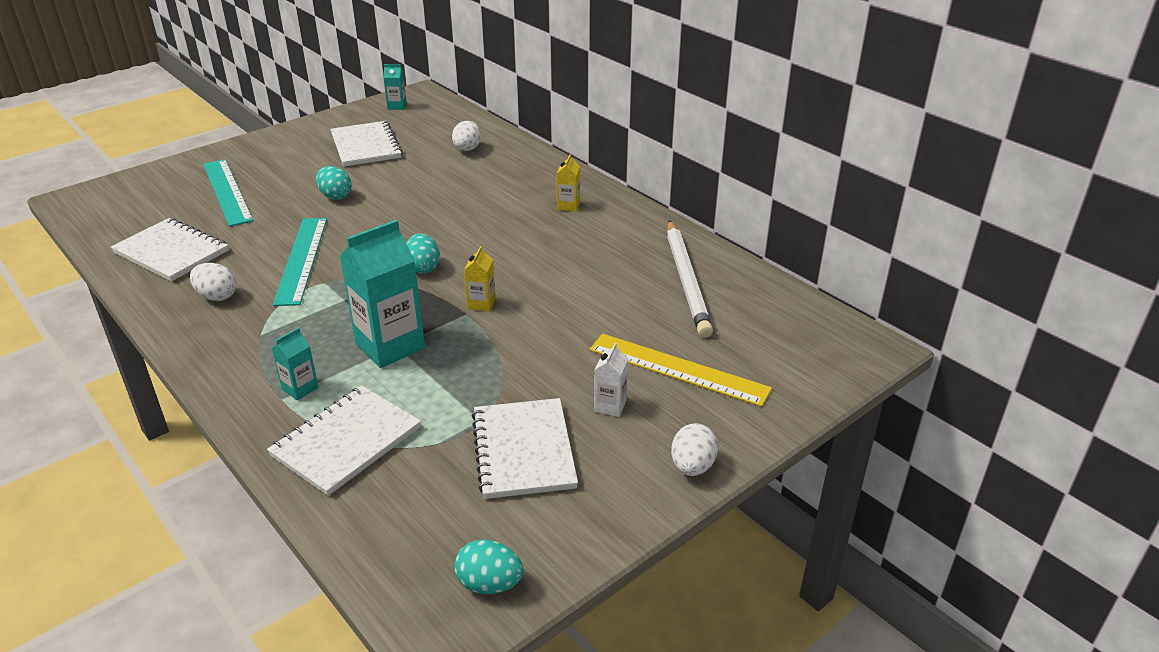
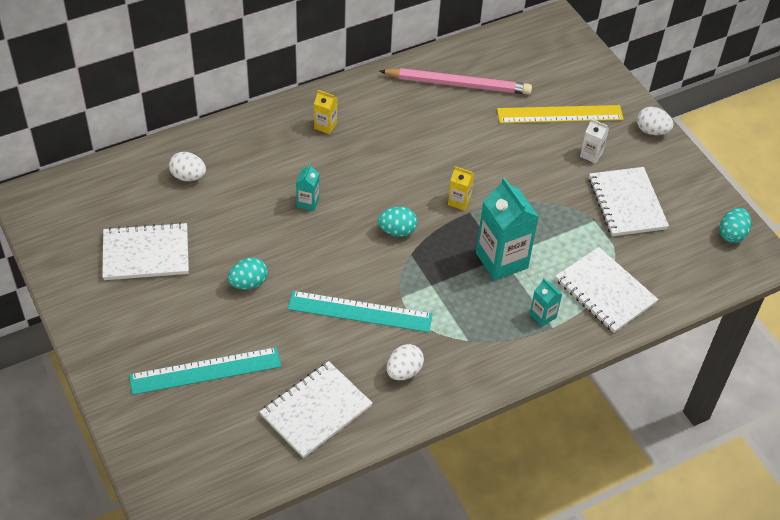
camera: 80 degrees left, 15 degrees up
(397, 106) = (54, 220): turquoise carton -> turquoise carton (308, 202)
(523, 450) = (626, 203): white notebook -> white notebook turned 75 degrees clockwise
(678, 369) = (560, 114): yellow ruler -> yellow ruler turned 45 degrees clockwise
(686, 280) = (458, 84): white pencil -> pink pencil

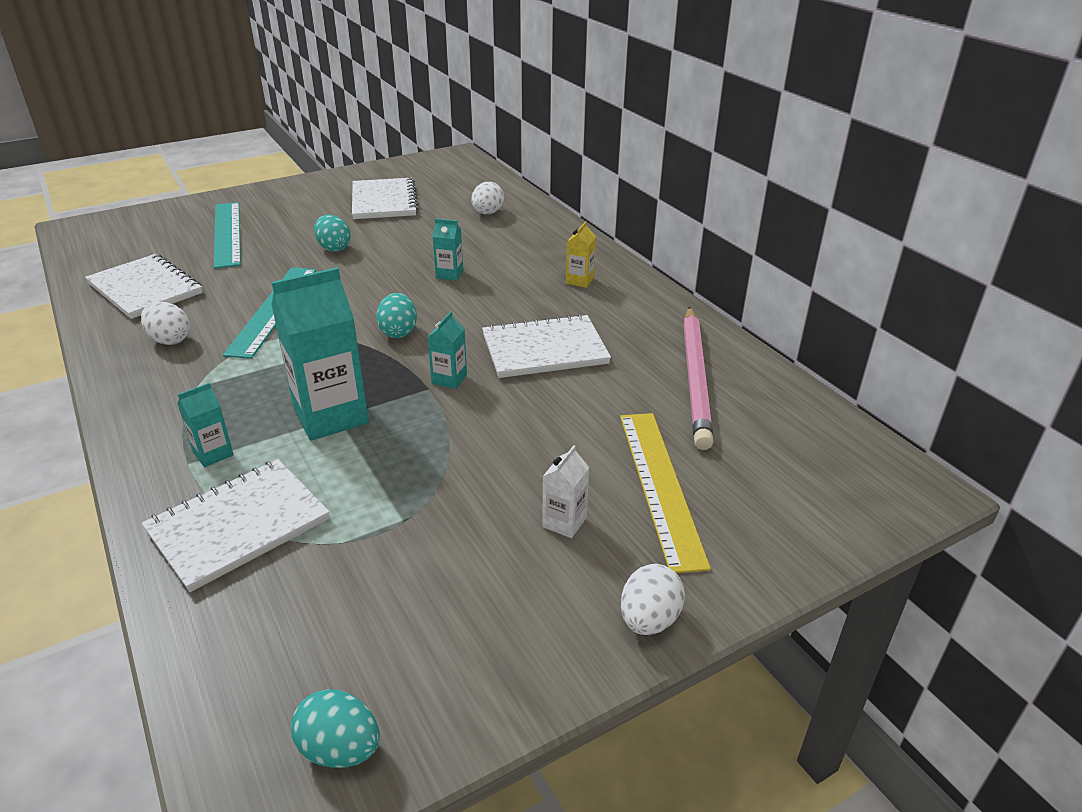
camera: 90 degrees right, 15 degrees down
(459, 201) = (449, 379): yellow carton -> turquoise carton
(626, 203) = (441, 566): white notebook -> white notebook (544, 349)

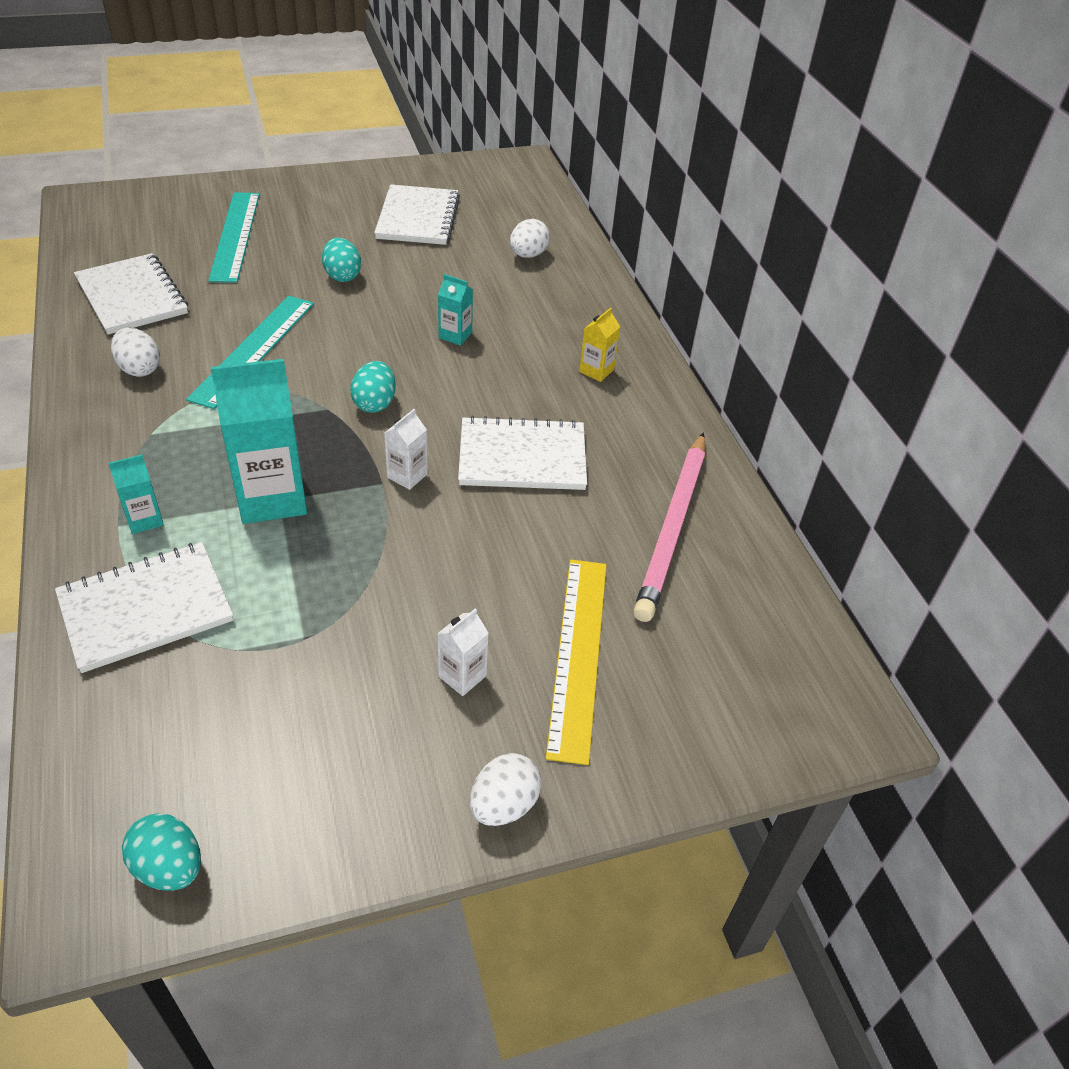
camera: 10 degrees right, 10 degrees up
(449, 379) = (407, 476): turquoise carton -> white carton

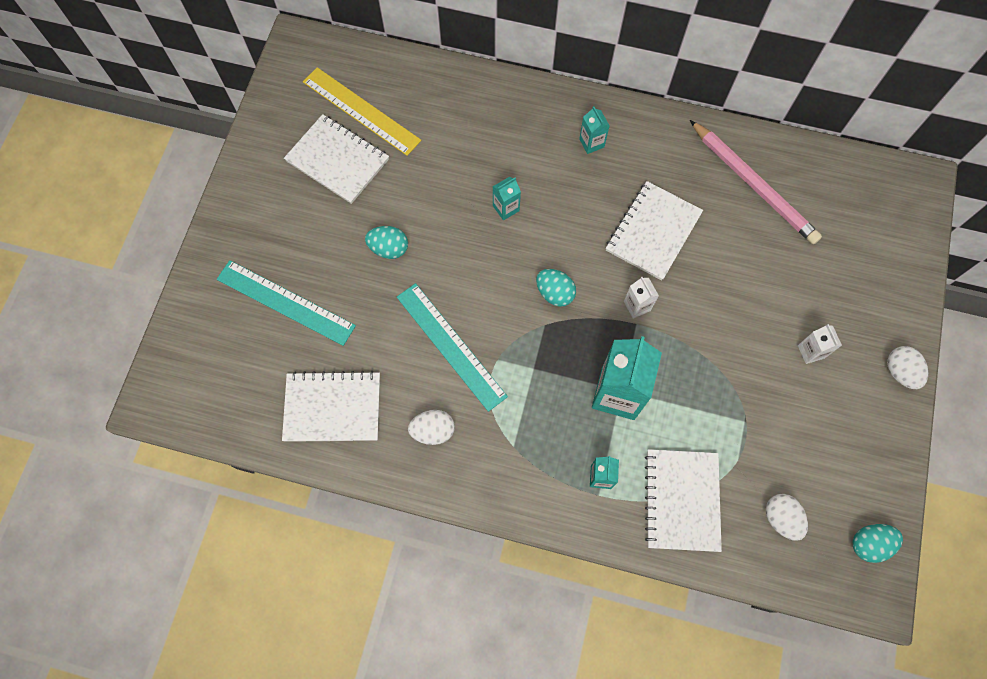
camera: 55 degrees left, 25 degrees up
(528, 255) = (433, 111): white egg -> white egg (781, 518)
(578, 654) = (822, 286): yellow ruler -> yellow ruler (361, 111)
(596, 371) = (591, 143): yellow carton -> turquoise carton

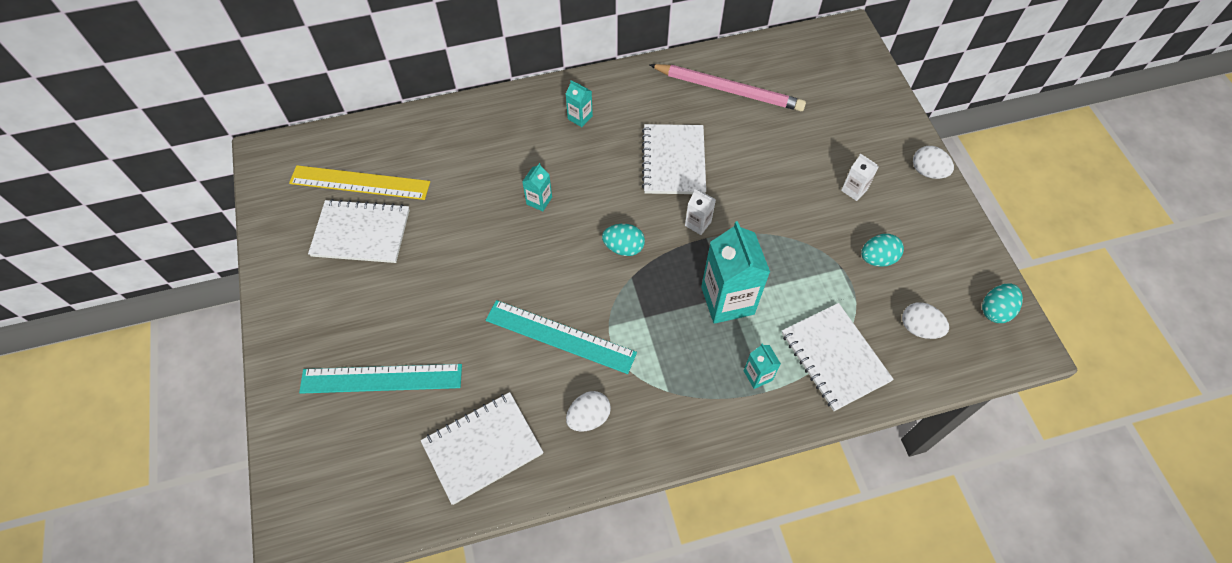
camera: 30 degrees left, 10 degrees down
(389, 249) = (454, 283): turquoise egg -> turquoise egg (877, 258)

